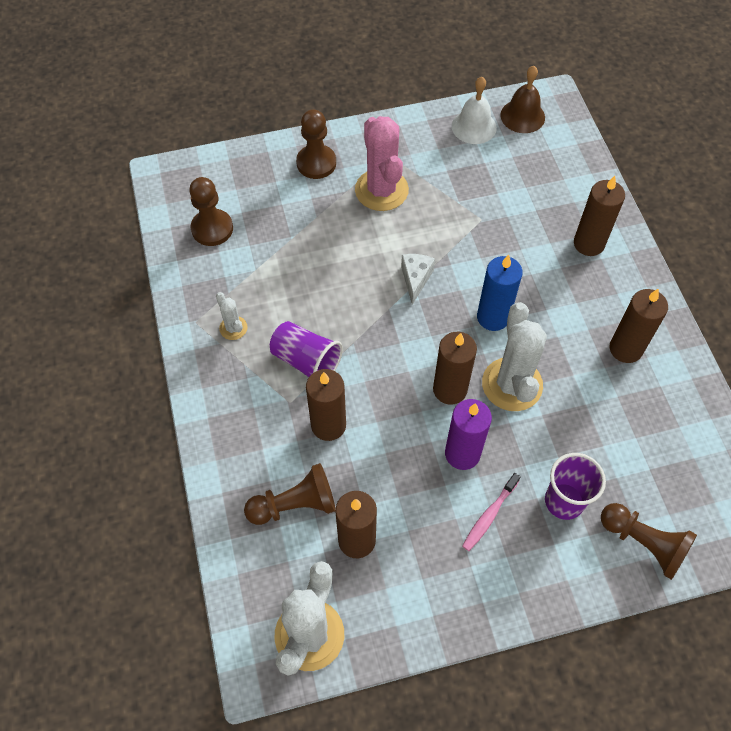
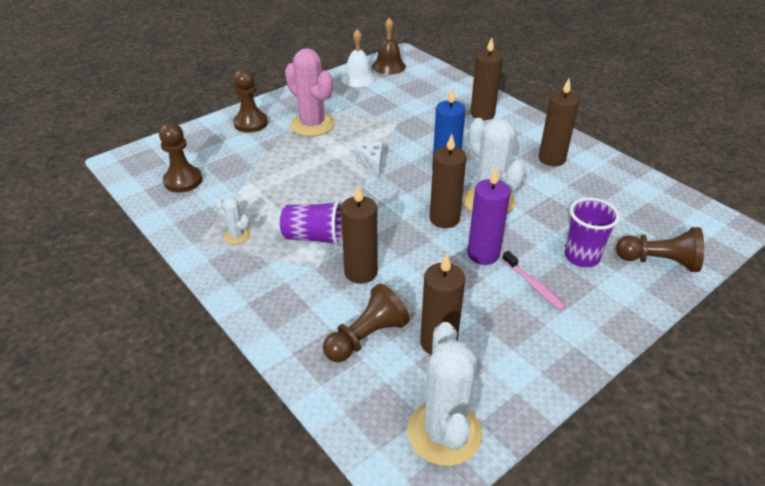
camera: 25 degrees left, 20 degrees down
(489, 515) = (534, 285): pink toothbrush -> pink toothbrush turned 45 degrees counterclockwise

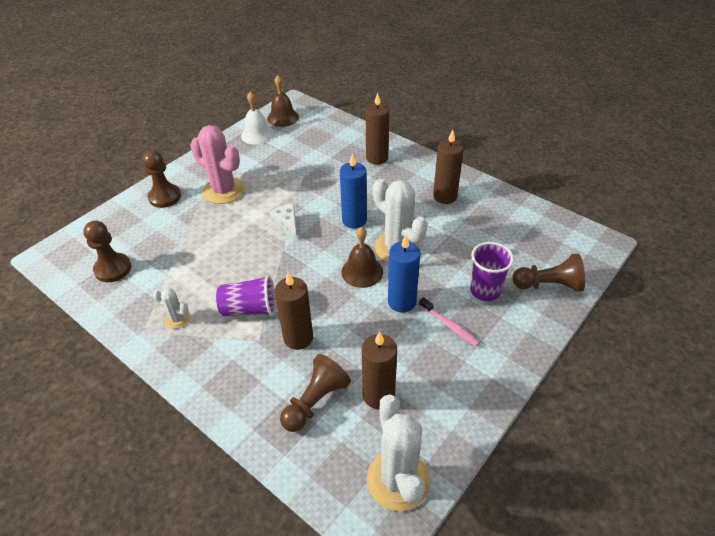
camera: 10 degrees left, 5 degrees up
(444, 219) = (362, 272): brown candle -> brown bell
(483, 254) = (402, 302): purple candle -> blue candle

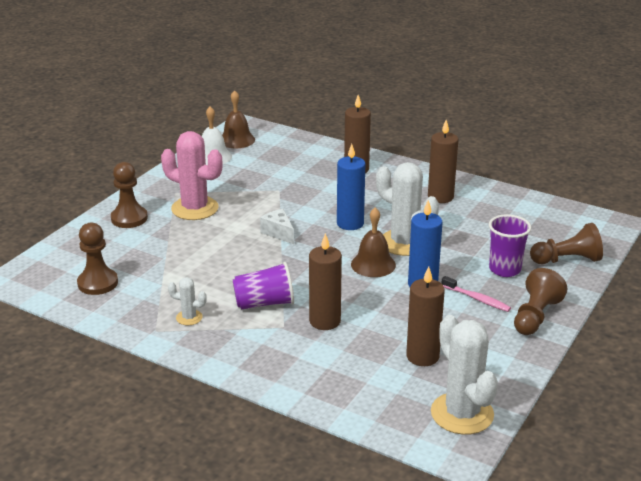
camera: 10 degrees left, 15 degrees down
(315, 401) = (360, 367): brown pawn -> brown pawn (535, 316)

